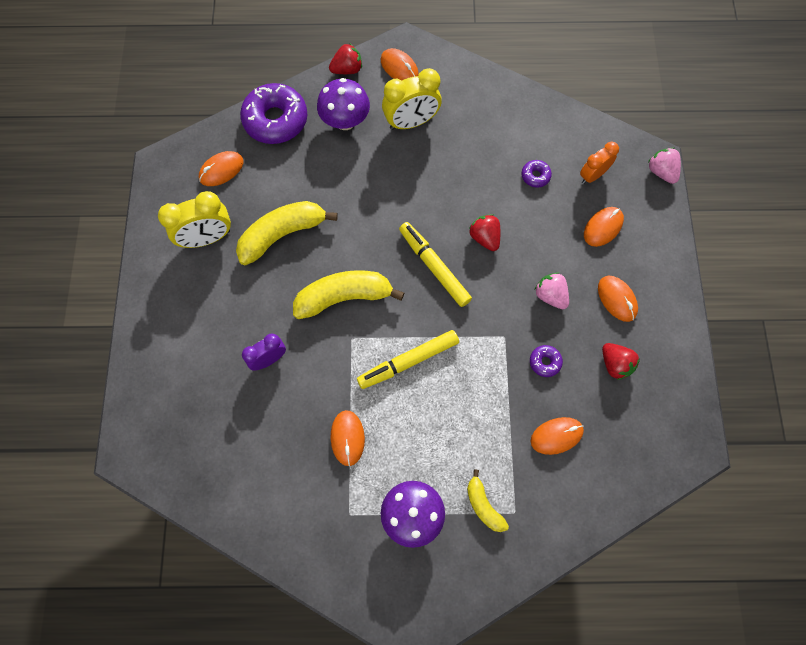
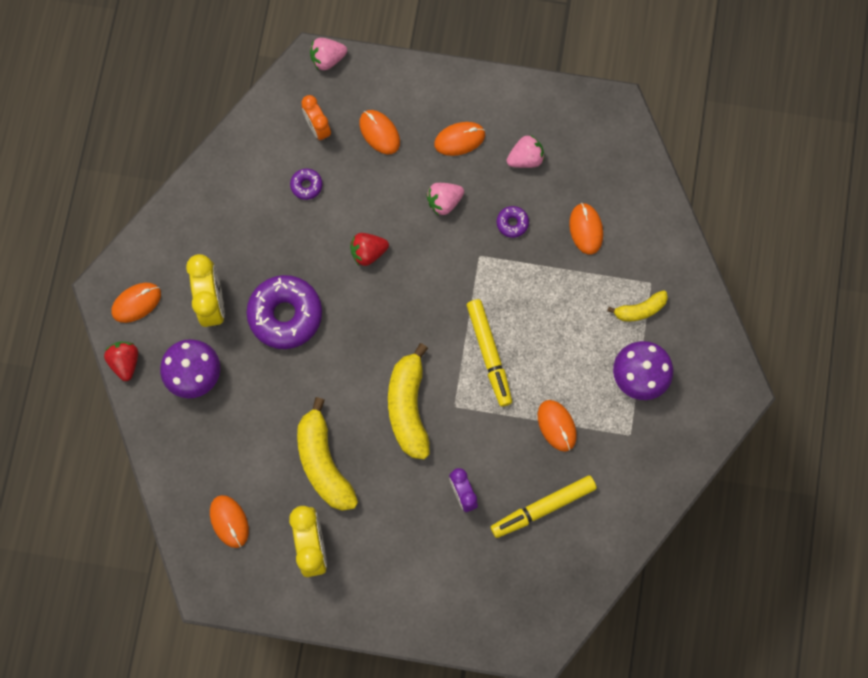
camera: 80 degrees left, 5 degrees up
(275, 120) = (176, 453): purple donut -> purple donut (285, 315)
(347, 438) = (556, 426): orange mouse -> orange mouse turned 60 degrees clockwise
(434, 267) = (391, 310): yellow marker -> yellow marker (543, 507)
(615, 364) = (525, 158): red strawberry -> pink strawberry

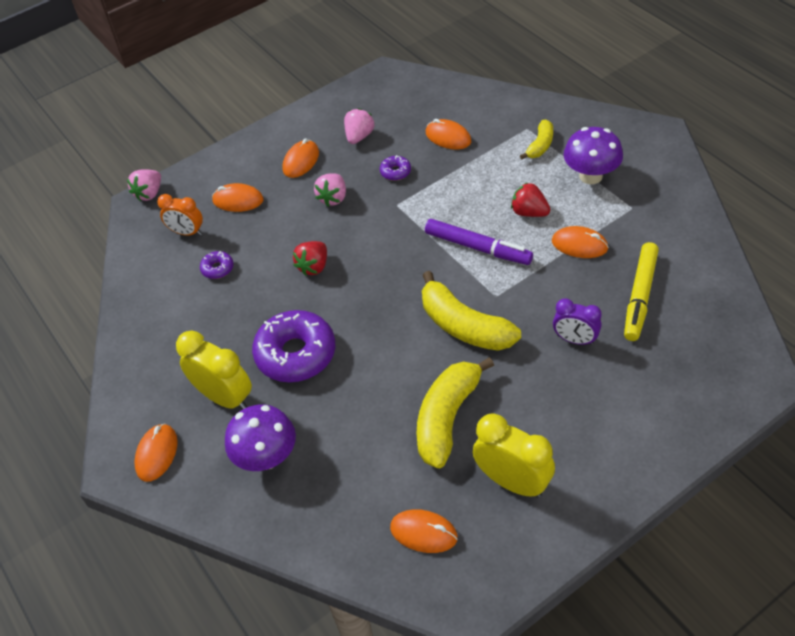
camera: 40 degrees left, 25 degrees down
(125, 362) = (193, 504): red strawberry -> red strawberry (529, 212)
(323, 462) = (447, 418): yellow banana -> yellow banana turned 90 degrees clockwise
(489, 354) = (477, 248): yellow marker -> purple marker

